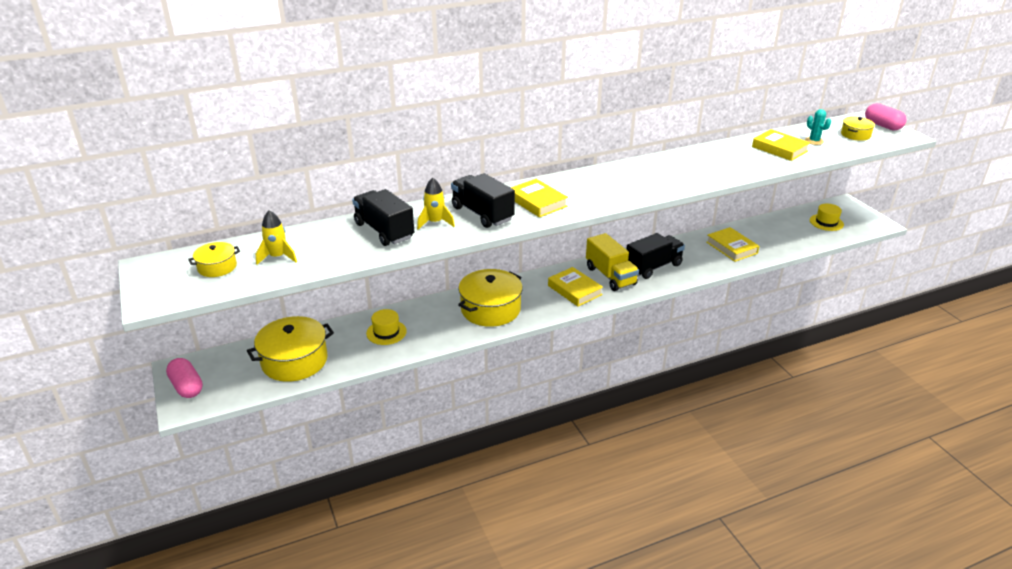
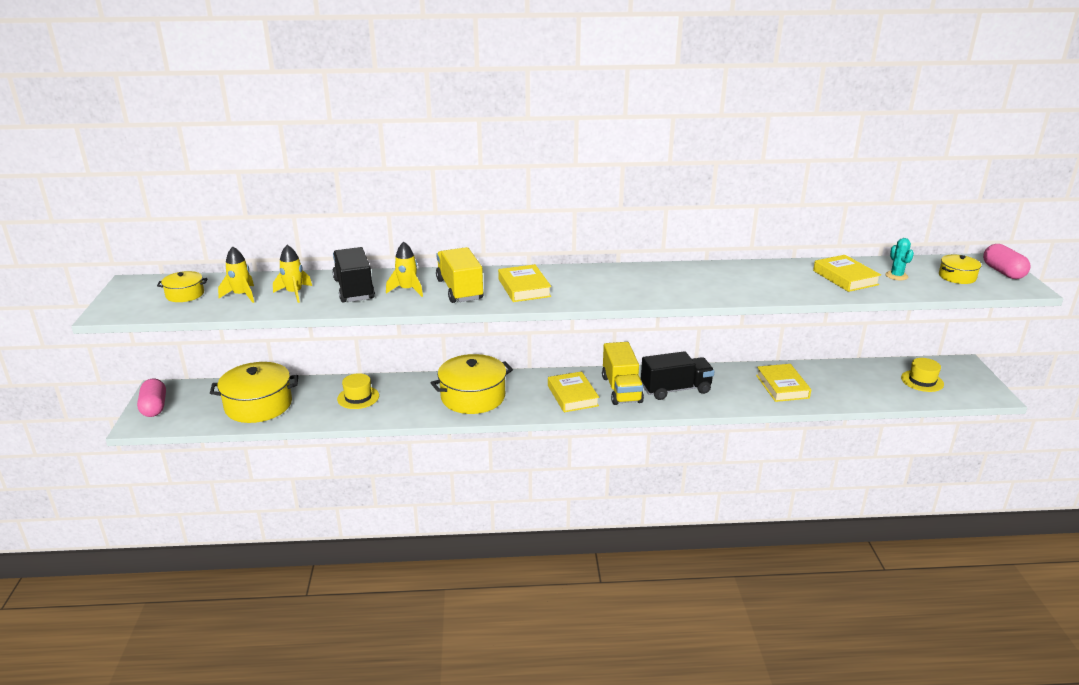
camera: 20 degrees right, 5 degrees down
(329, 245) = (294, 293): none -> yellow rocket
(482, 214) = (459, 289): black truck -> yellow truck

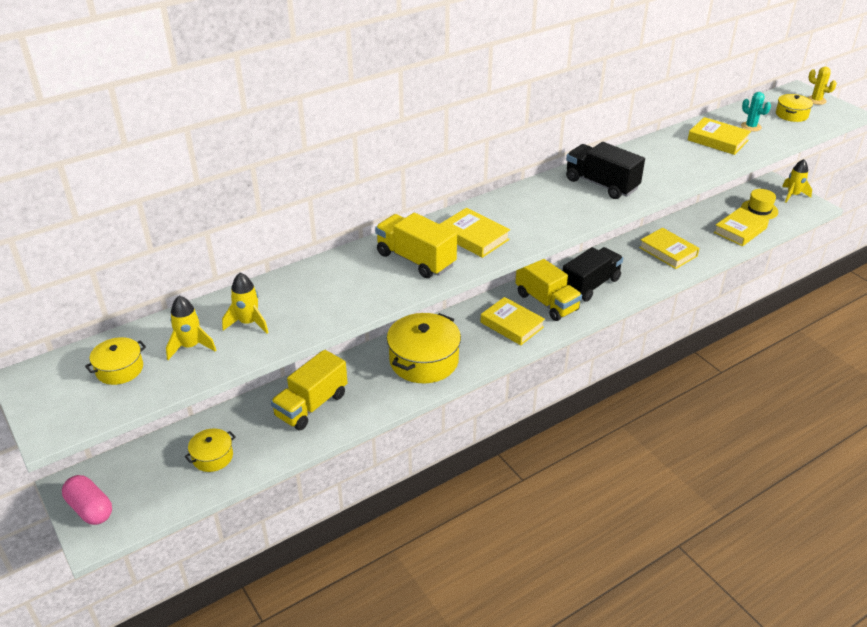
camera: 30 degrees left, 10 degrees up
(258, 405) = (212, 457): yellow pot -> yellow pot, size x0.52
(354, 289) = (308, 295): black truck -> black truck (601, 184)
(358, 397) = (311, 405): yellow hat -> yellow truck
(407, 290) = (364, 277): yellow rocket -> yellow rocket (793, 195)
(880, 391) = (740, 230): none -> yellow book
(1003, 272) = (816, 100): pink capsule -> yellow cactus

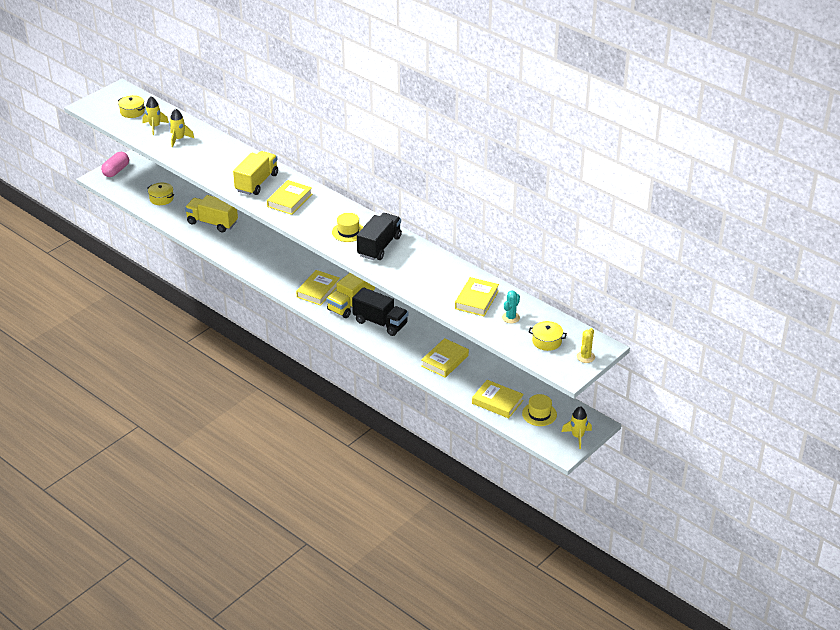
camera: 75 degrees right, 0 degrees up
(424, 360) = (267, 258): yellow pot -> none
(564, 202) = (348, 232): none -> yellow hat

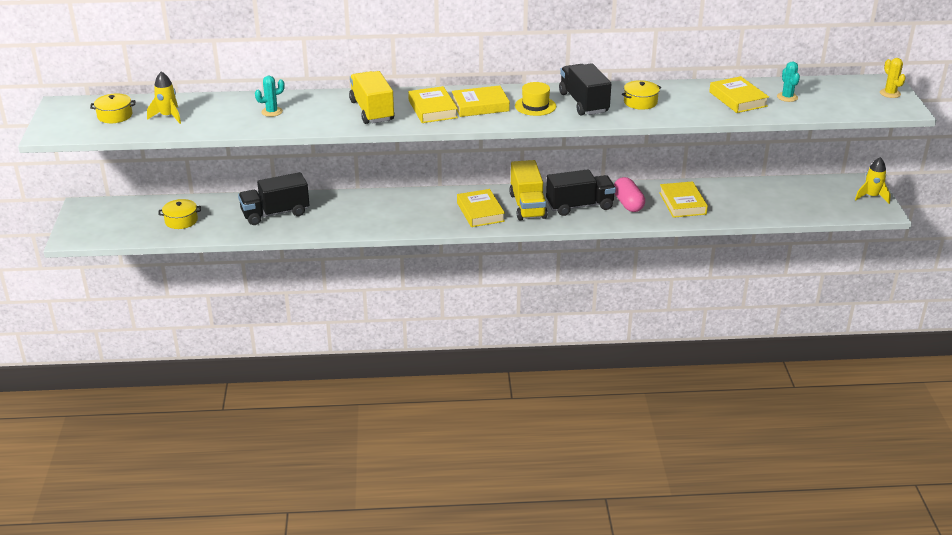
camera: 45 degrees left, 5 degrees down
(116, 171) = (82, 222): pink capsule -> pink capsule (628, 204)
(179, 139) = (217, 114): yellow rocket -> none
(207, 153) = (272, 112): none -> turquoise cactus
(212, 223) = (275, 213): yellow truck -> black truck
(497, 402) = (776, 208): yellow book -> yellow book (480, 106)
(539, 414) = (818, 198): yellow hat -> none
(547, 341) = (844, 98): yellow pot -> yellow pot (640, 102)

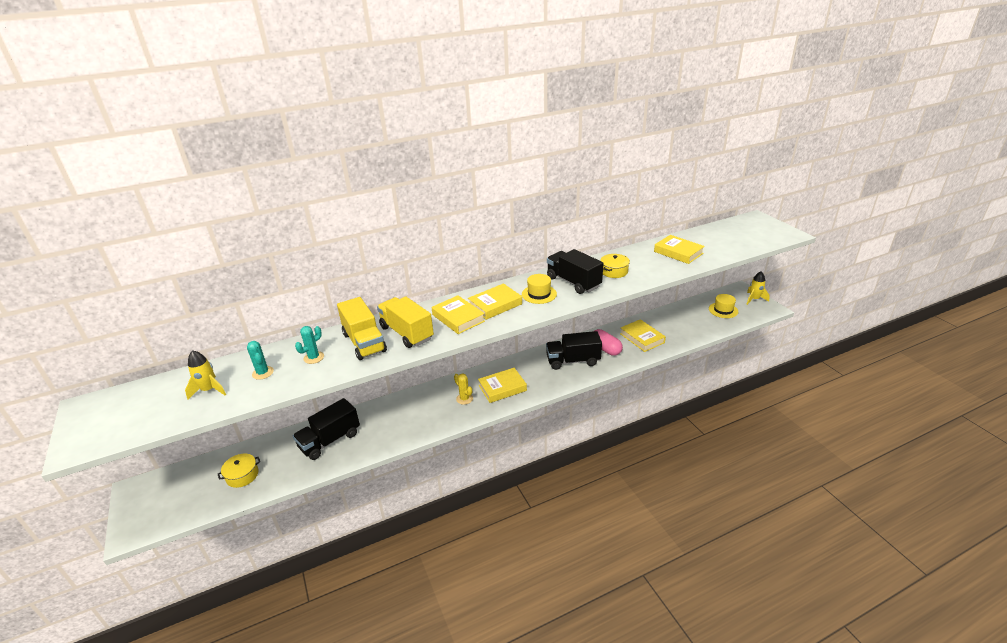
camera: 20 degrees left, 0 degrees up
(115, 116) = (150, 404): yellow pot -> none
(480, 212) = (502, 388): yellow book -> yellow book turned 75 degrees counterclockwise
(527, 206) = (535, 372): yellow truck -> yellow truck (364, 342)
(579, 206) = (573, 361): black truck -> black truck turned 150 degrees counterclockwise
(787, 97) = (708, 243): turquoise cactus -> turquoise cactus (263, 373)
(816, 199) = (723, 310): none -> yellow hat
(890, 93) = (768, 225): yellow cactus -> yellow cactus (464, 399)

